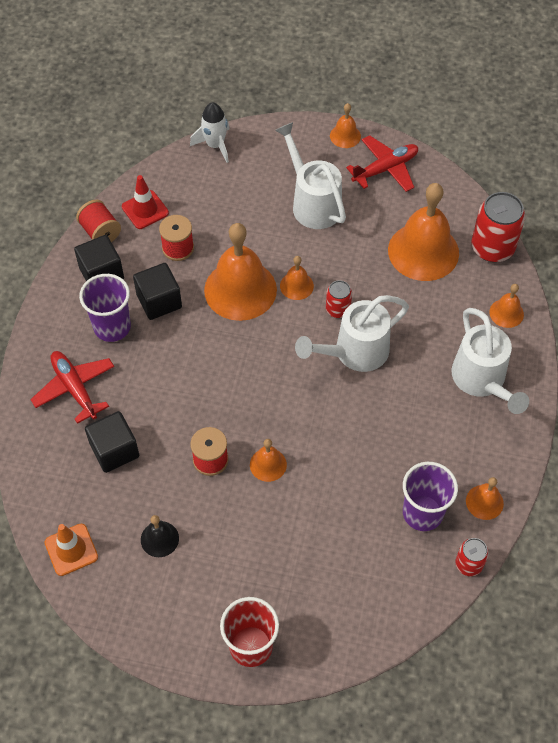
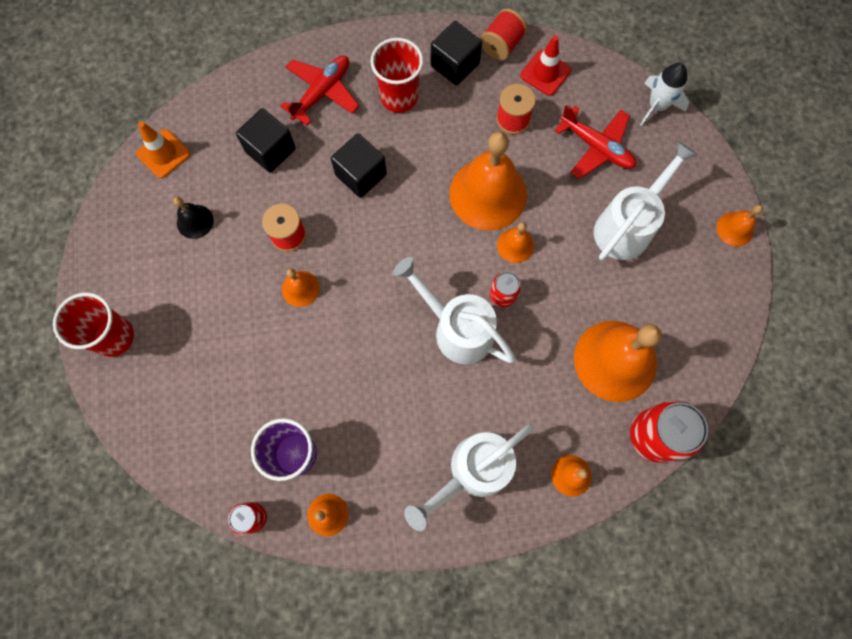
camera: 70 degrees right, 15 degrees up
(112, 327) = (399, 97): purple cup -> red cup
(159, 301) = (444, 126): black cube -> black cube (361, 175)
(385, 169) = (709, 286): red plane -> red plane (596, 147)

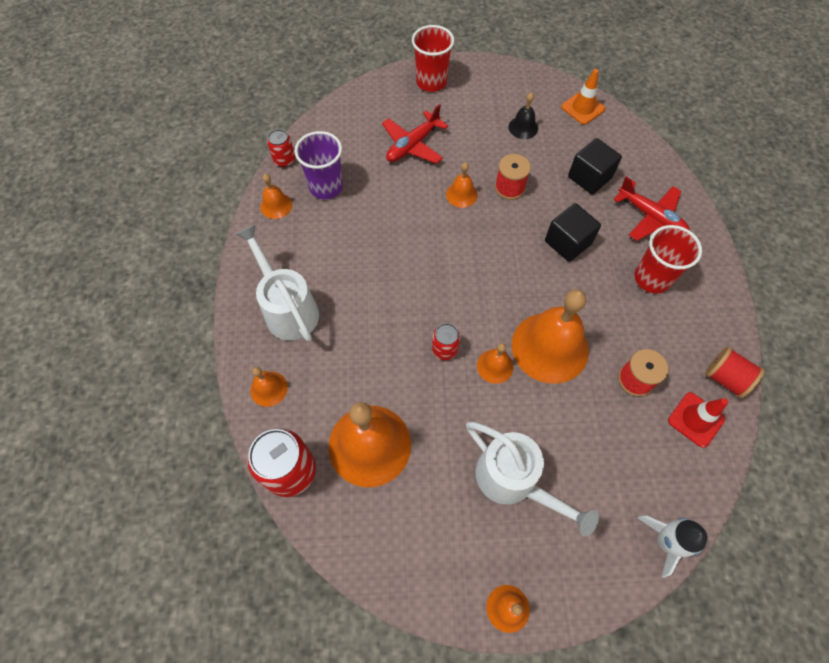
camera: 95 degrees right, 10 degrees down
(455, 65) = (695, 330): black cube -> none
(456, 328) = (416, 307): white watering can -> none
(596, 147) = (607, 462): red plane -> red plane (413, 145)

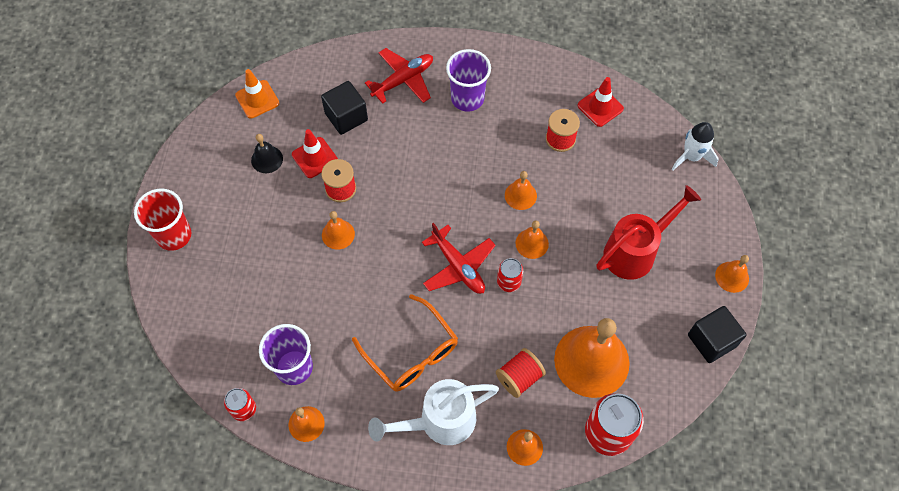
camera: 80 degrees left, 0 degrees up
(353, 274) = (411, 352): none -> orange glasses
(413, 145) = (260, 270): red plane -> red plane (458, 266)
(514, 481) = (635, 251): white watering can -> red watering can
(536, 162) = (315, 157): none -> red traffic cone
(550, 347) = (520, 195): orange bell -> orange bell, size x0.47
(567, 242) = (416, 154): black cube -> black cube (711, 340)
(652, 278) = (467, 98): red cup -> purple cup
(725, 378) = (568, 75): red spool -> red spool (519, 377)

